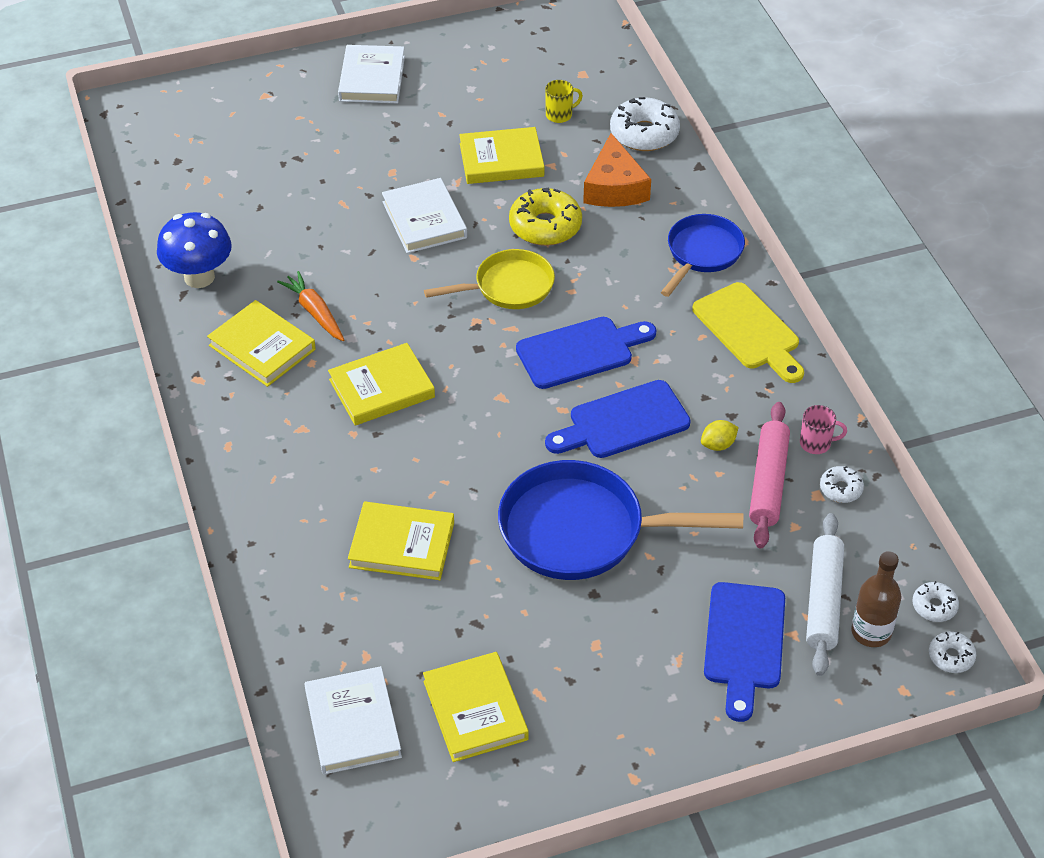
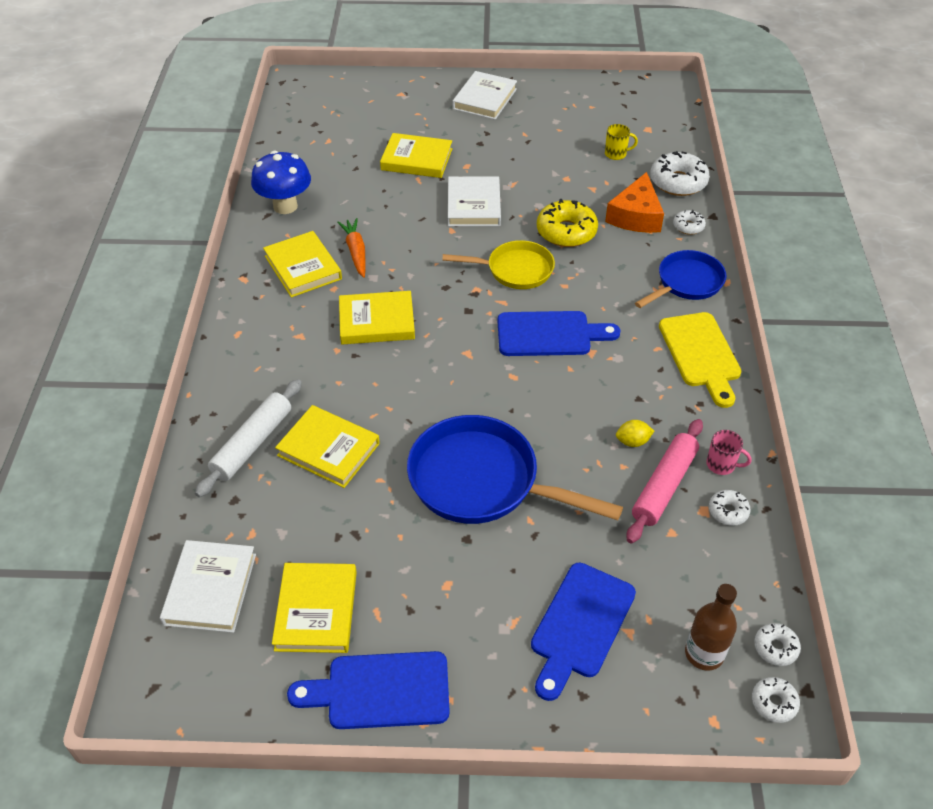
camera: 20 degrees right, 0 degrees up
(501, 160) = (555, 176): yellow book -> yellow book (416, 159)
(623, 422) = (559, 400): blue cutting board -> blue cutting board (380, 691)
(677, 186) = (688, 226): none -> white donut
(823, 601) = (670, 609): white rolling pin -> white rolling pin (252, 443)

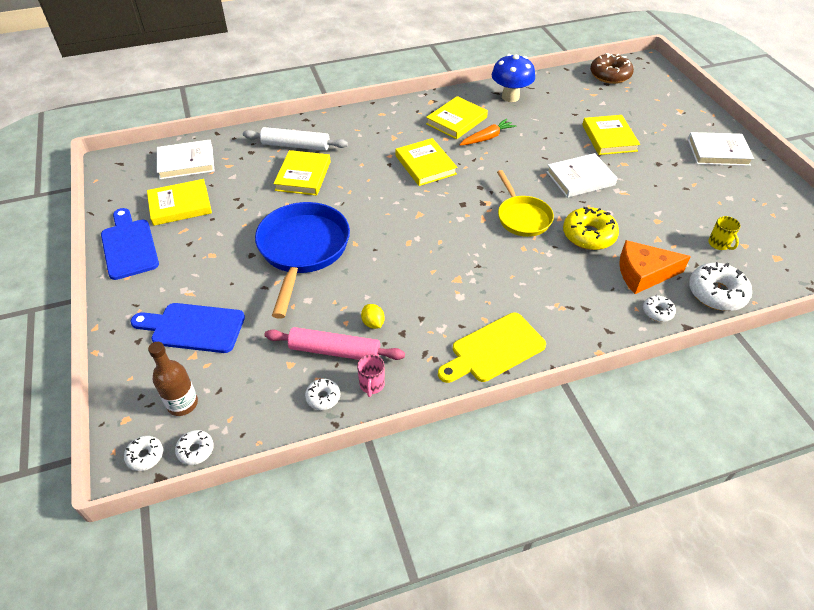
camera: 70 degrees right, 0 degrees up
(300, 115) = (610, 75): none -> brown donut
(549, 334) = (463, 251): blue cutting board -> none
(686, 283) = (578, 324): blue pan -> none

